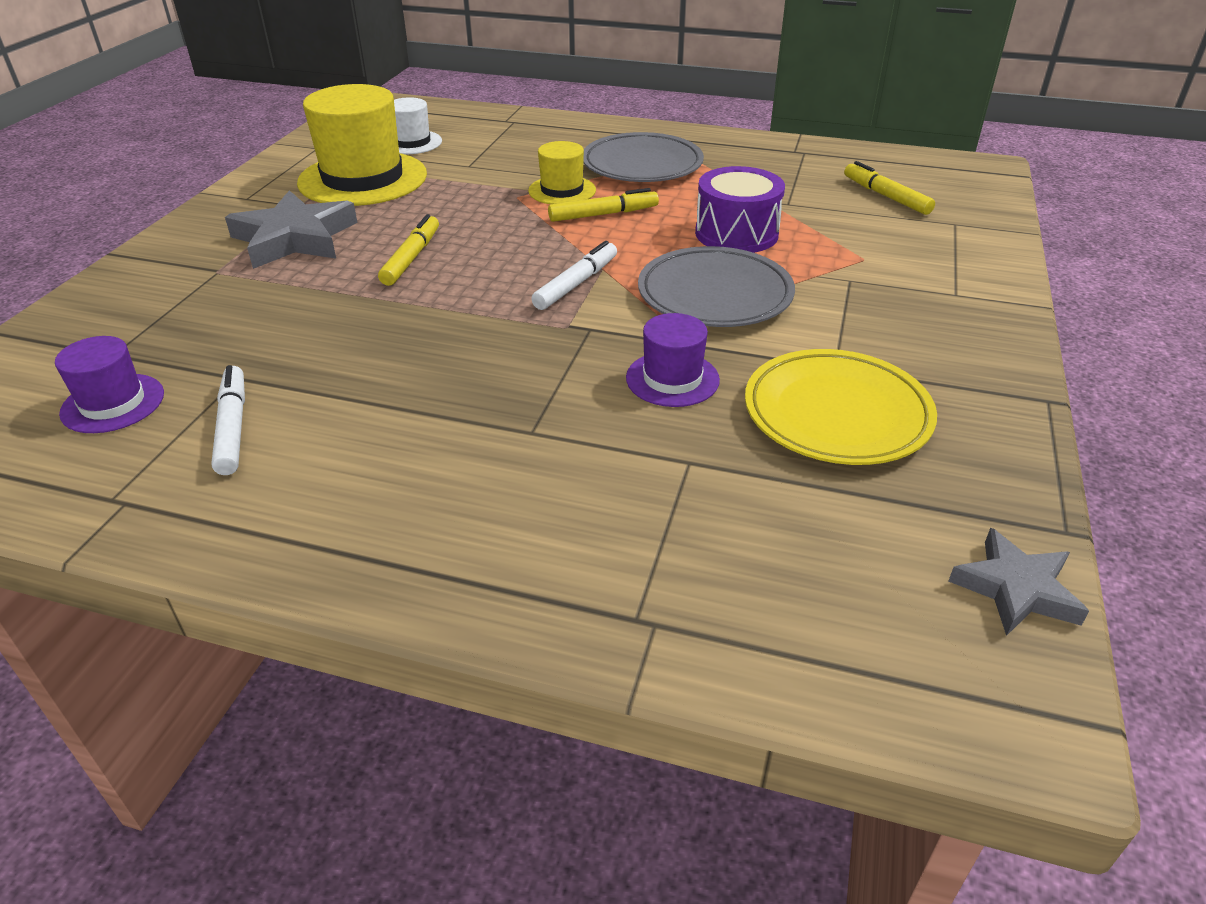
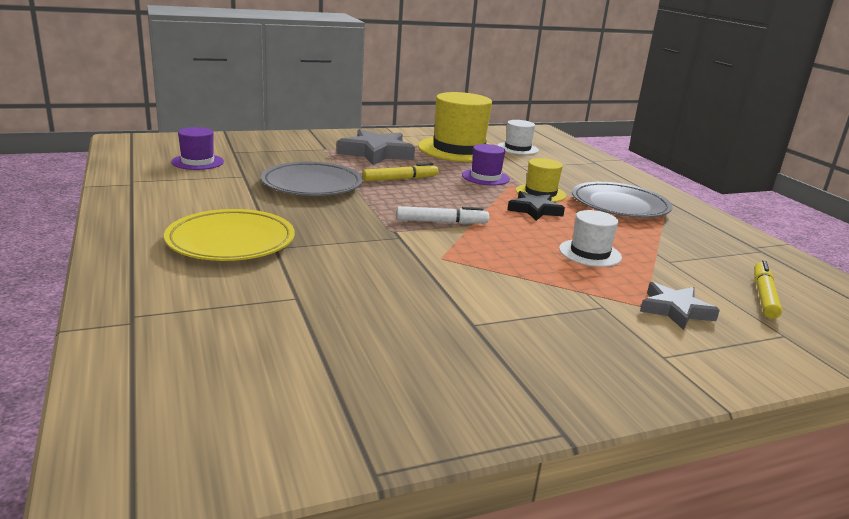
camera: 50 degrees right, 15 degrees down
(233, 427) = (204, 186): white marker -> none
(603, 214) = (534, 210): yellow marker -> black star
(672, 379) = (379, 272): purple hat -> purple hat (485, 177)
(715, 295) = (498, 263): grey plate -> grey plate (312, 185)
(736, 234) = (590, 253): purple drum -> white hat
(836, 414) = (412, 337): yellow plate -> yellow plate (231, 242)
(1015, 589) = (272, 457): grey star -> grey star (675, 310)

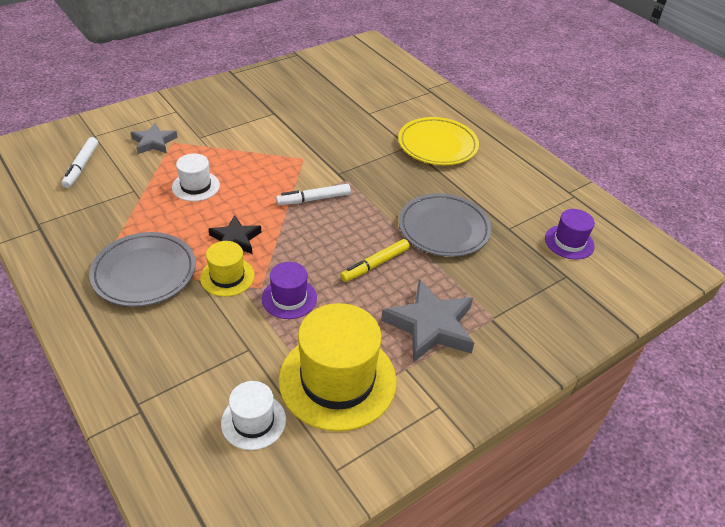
camera: 165 degrees right, 20 degrees up
(764, 296) = (81, 166): yellow marker -> white marker

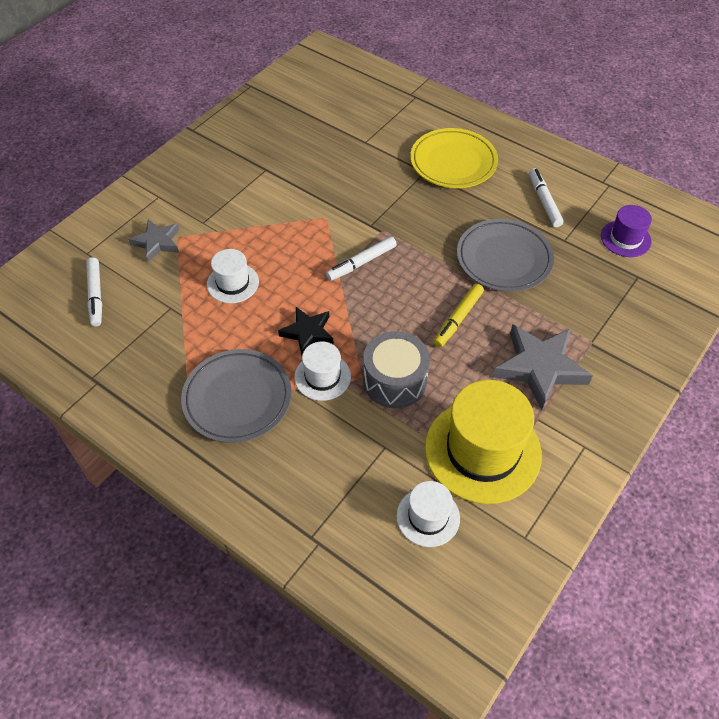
camera: 15 degrees left, 10 degrees up
(227, 276) = (322, 377): yellow hat -> white hat
(289, 298) = (395, 381): purple hat -> grey drum
(505, 194) = (544, 201): none -> white marker

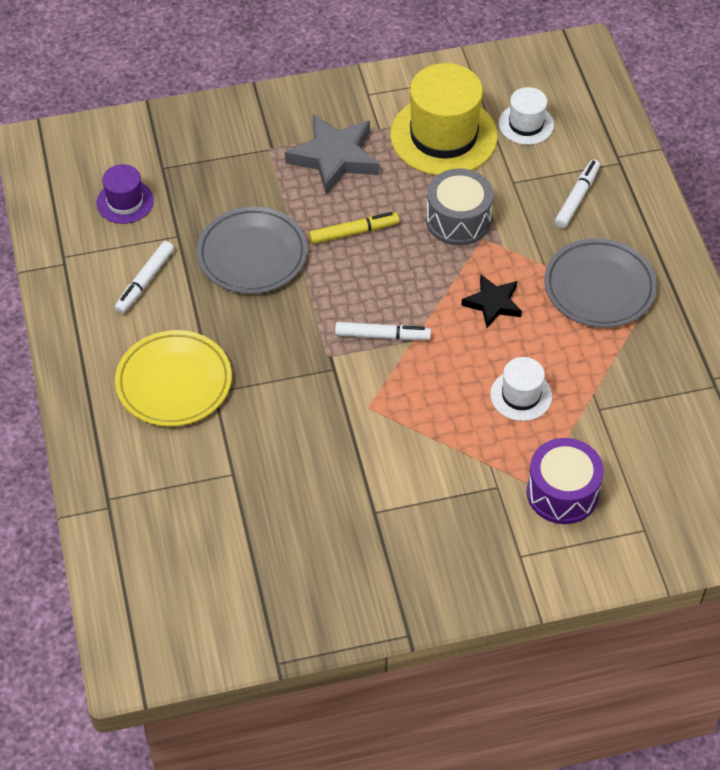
camera: 140 degrees left, 0 degrees up
(96, 295) = (663, 470): white marker -> white marker (577, 198)
(157, 242) = (562, 493): grey star -> purple drum
(322, 377) = (514, 260): white hat -> none

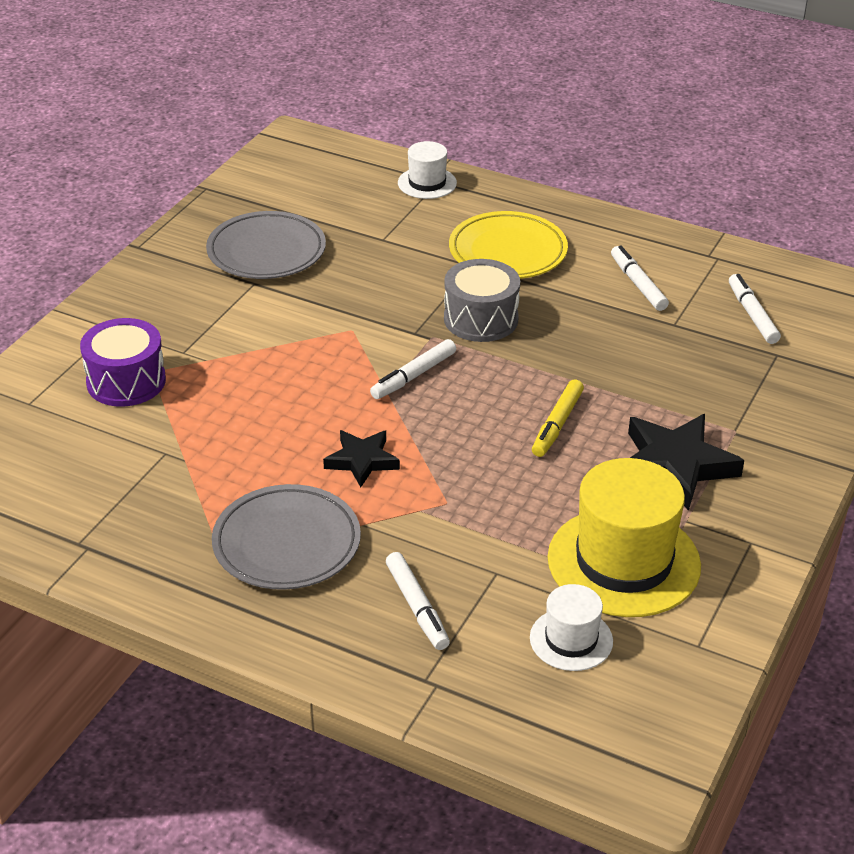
camera: 130 degrees right, 15 degrees down
(125, 202) = (752, 315): purple hat -> white marker
(252, 255) = (601, 353): grey plate -> grey plate (266, 251)
(334, 157) = (675, 466): grey star -> black star
(458, 220) = (491, 500): grey drum -> grey drum (481, 319)
(521, 395) = (244, 416): white hat -> white hat (427, 183)

